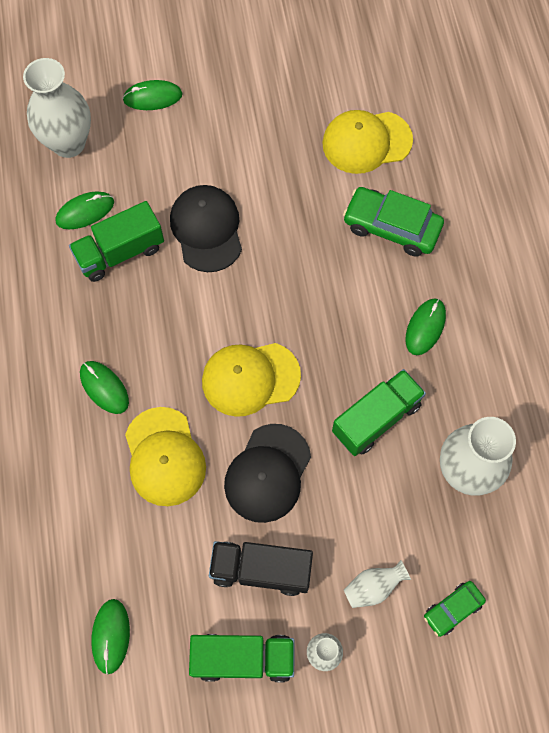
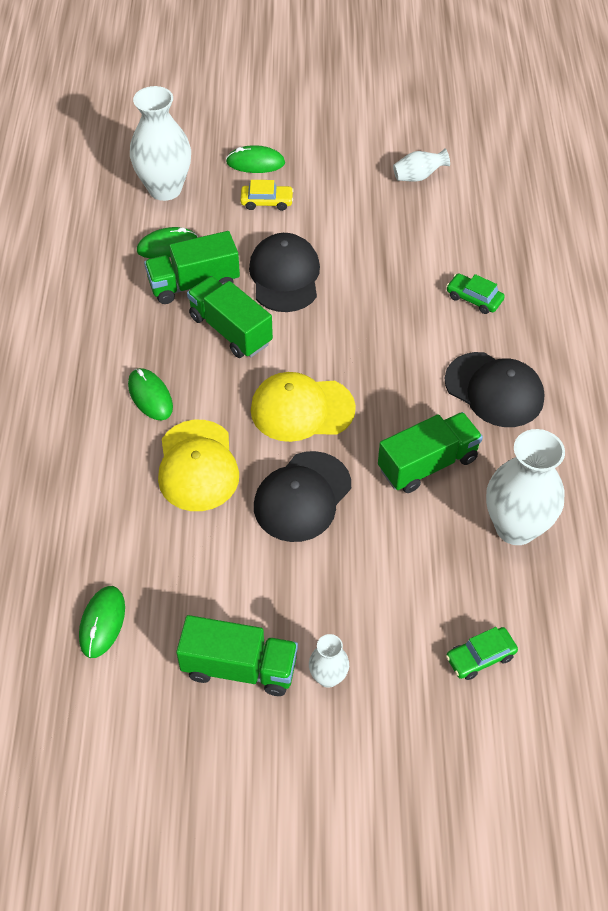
camera: 10 degrees right, 15 degrees down
(166, 300) = (230, 330): none -> green truck
(173, 143) = (267, 202): none -> yellow car
(261, 570) = (276, 585): black truck -> none
(366, 142) = (461, 224): yellow cap -> none
(373, 587) = (395, 621): white vase -> white vase (418, 176)
(391, 227) = (474, 298): green car -> green car, size x0.57
(425, 327) = (494, 390): green mouse -> black cap

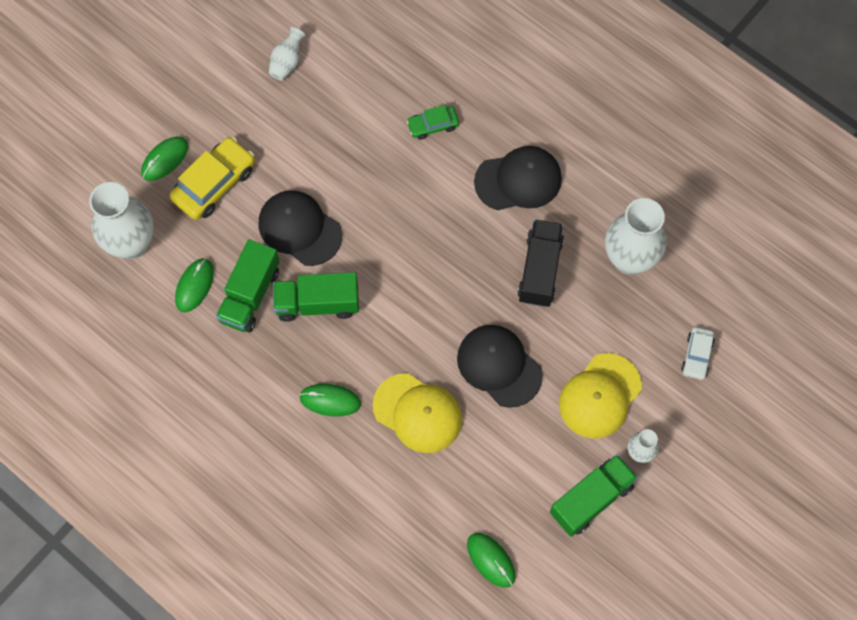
camera: 50 degrees left, 15 degrees up
(267, 202) = (214, 183): yellow car -> yellow car, size x1.77
(302, 409) = (429, 311): yellow cap -> yellow cap (600, 396)
(302, 496) = (499, 366): black cap -> black cap turned 150 degrees clockwise
(427, 464) = (540, 270): green truck -> black truck
(480, 657) = (697, 356): green car -> white car

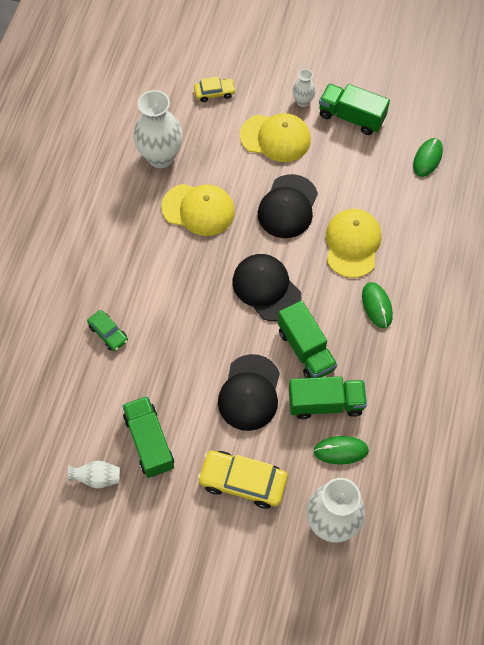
camera: 115 degrees left, 5 degrees down
(165, 159) = (240, 536): green mouse -> none
(298, 119) = (149, 442): none -> green truck
(518, 180) = (129, 252): black cap -> black cap (266, 288)
(540, 270) = (198, 209): black truck -> yellow cap
(697, 356) = (214, 93): white car -> yellow car

